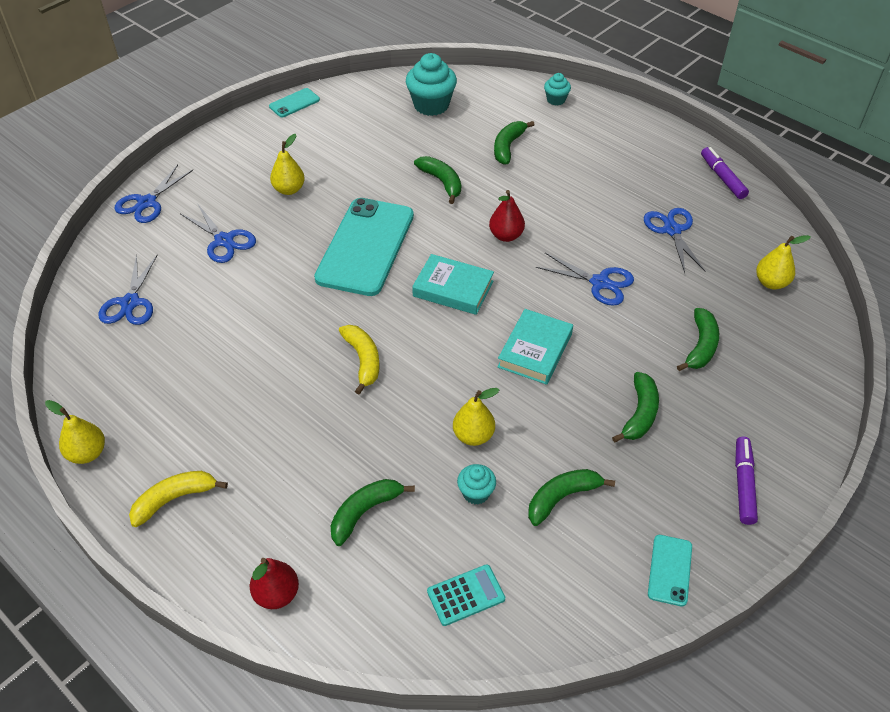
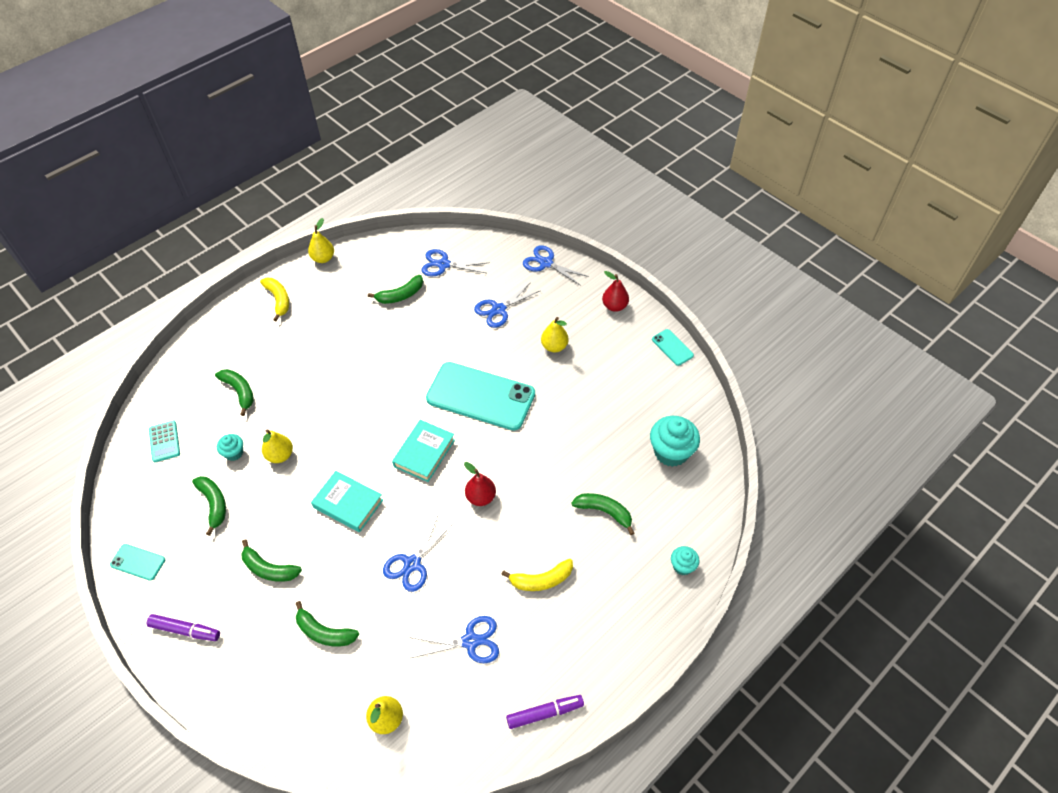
camera: 95 degrees right, 5 degrees up
(277, 594) = (199, 349): red pear -> red pear (614, 306)
(363, 360) = (363, 393): yellow banana -> yellow banana (541, 580)
(442, 182) = (556, 454): green banana -> green banana (400, 295)

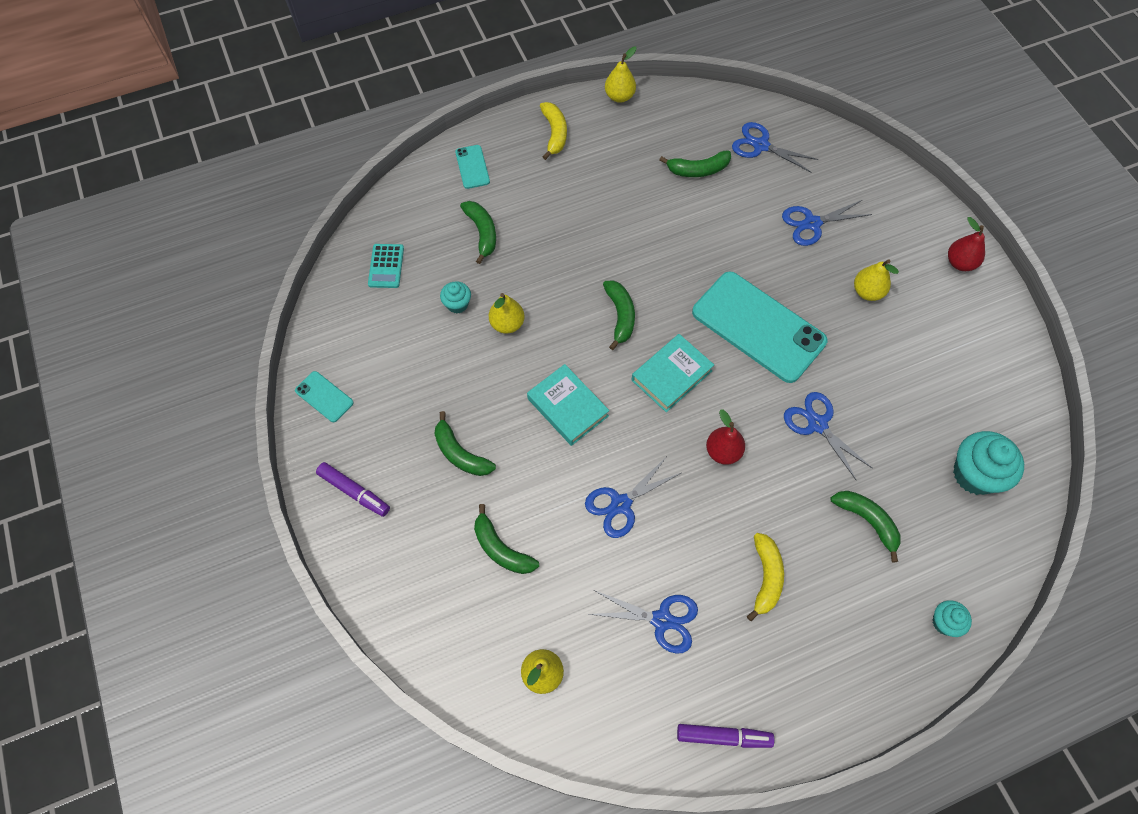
camera: 20 degrees right, 10 degrees up
(214, 504) = (420, 357): green banana -> green banana (620, 316)
(541, 580) = (766, 577): yellow banana -> yellow banana turned 90 degrees counterclockwise
(546, 263) = (889, 181): blue scissors -> blue scissors (817, 424)
(672, 347) = (1018, 340): turquoise phone -> turquoise phone (472, 167)

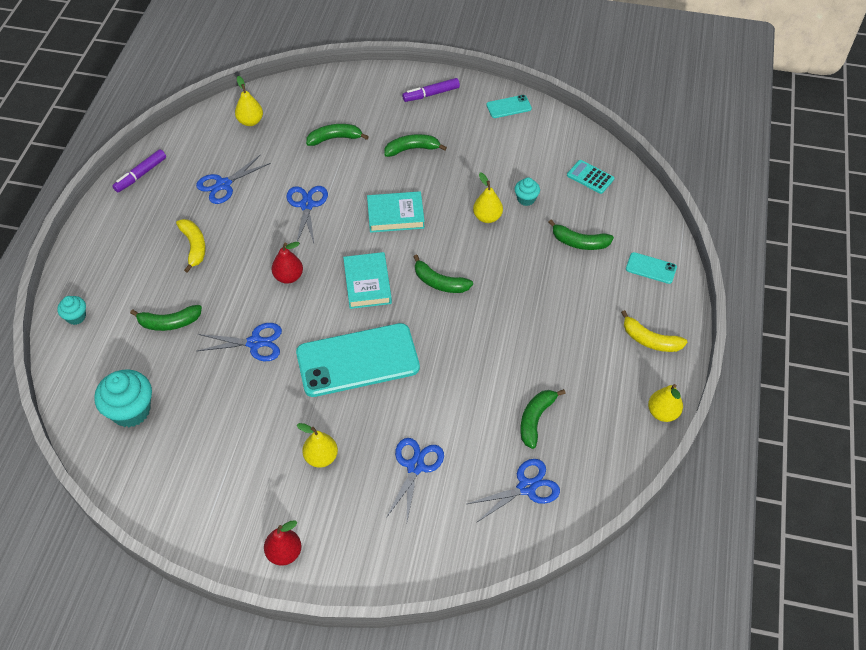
camera: 125 degrees right, 10 degrees down
(766, 577) = (194, 246): yellow banana -> yellow banana turned 150 degrees counterclockwise

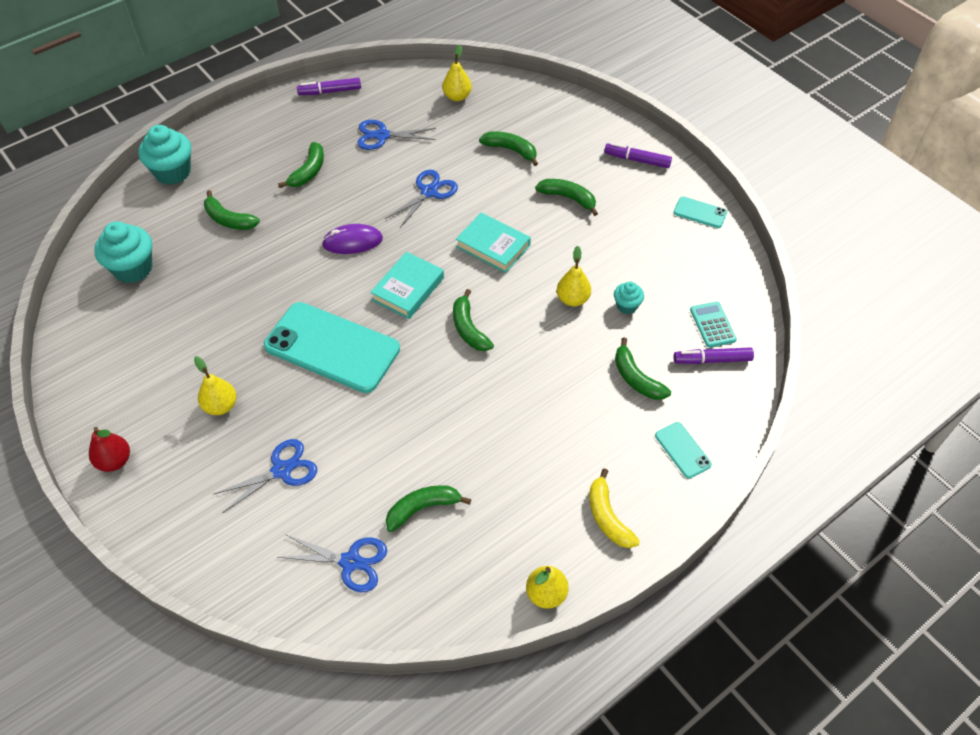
camera: 40 degrees right, 0 degrees up
(76, 317) = (173, 172): turquoise cupcake -> turquoise cupcake, size x1.88
(194, 246) = (308, 171): yellow banana -> green banana
(255, 343) = (271, 278): blue scissors -> none
(288, 277) = (352, 242): red pear -> purple mouse
(612, 200) = (712, 360): none -> purple marker

